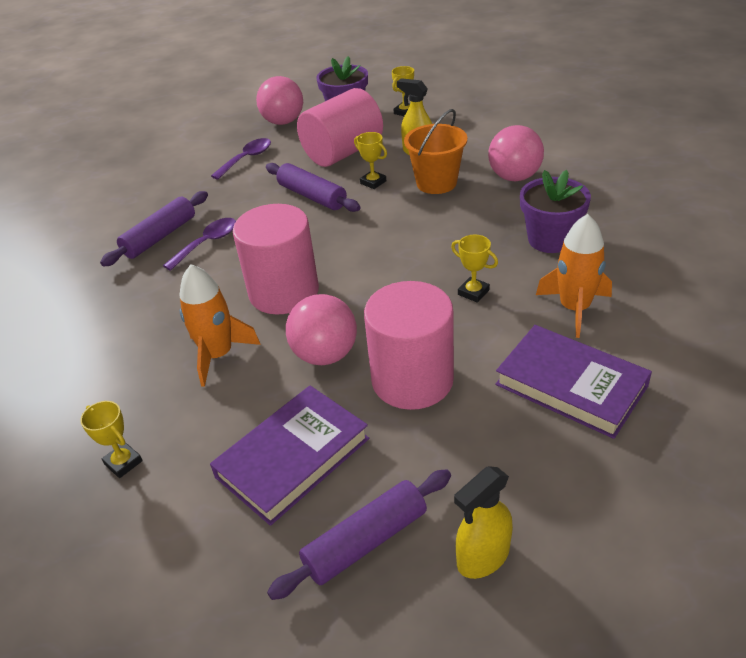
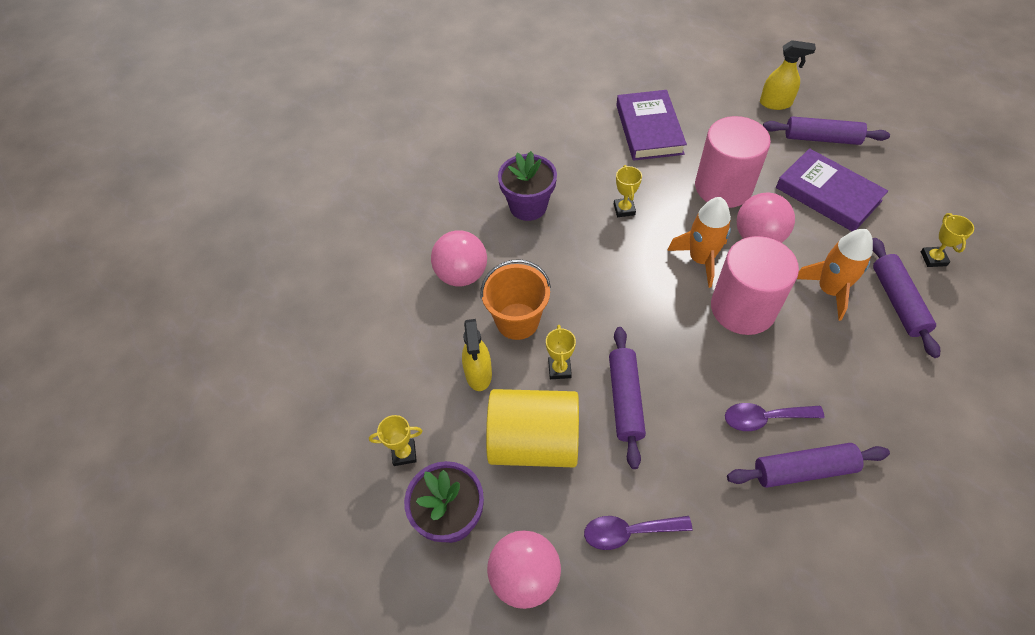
camera: 135 degrees left, 15 degrees up
(144, 389) = (897, 301): none -> purple rolling pin
(293, 458) = (828, 194): purple book -> purple book turned 45 degrees clockwise
(343, 152) = (534, 442): pink cylinder -> yellow cylinder
(574, 308) = (587, 159): orange rocket -> orange rocket (700, 259)

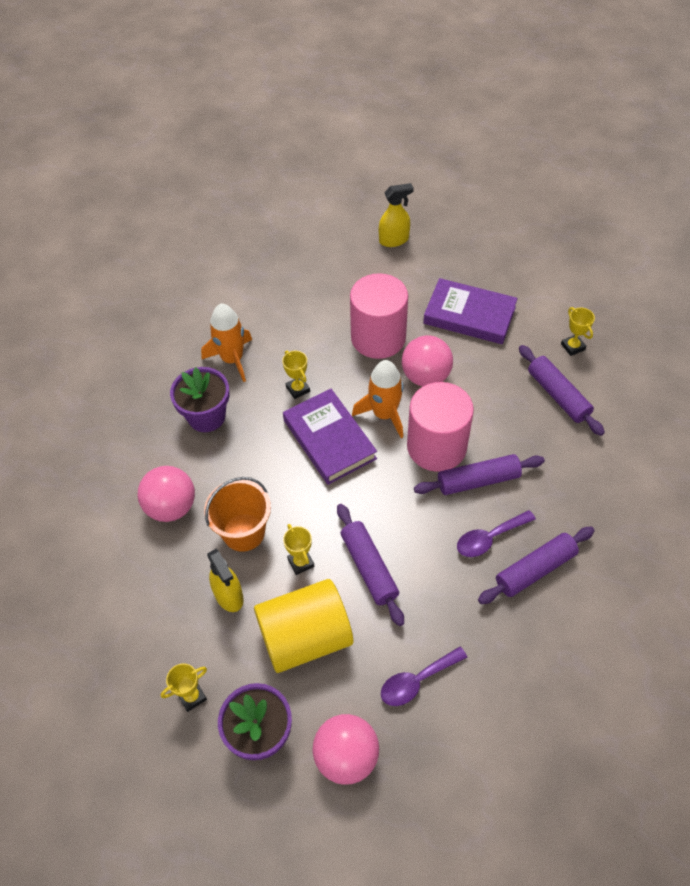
camera: 25 degrees left, 0 degrees up
(649, 129) = (289, 301): purple book -> purple book (329, 439)
(821, 138) = (446, 263): purple rolling pin -> purple rolling pin (478, 480)
(829, 290) = (501, 405): orange rocket -> orange rocket (232, 359)

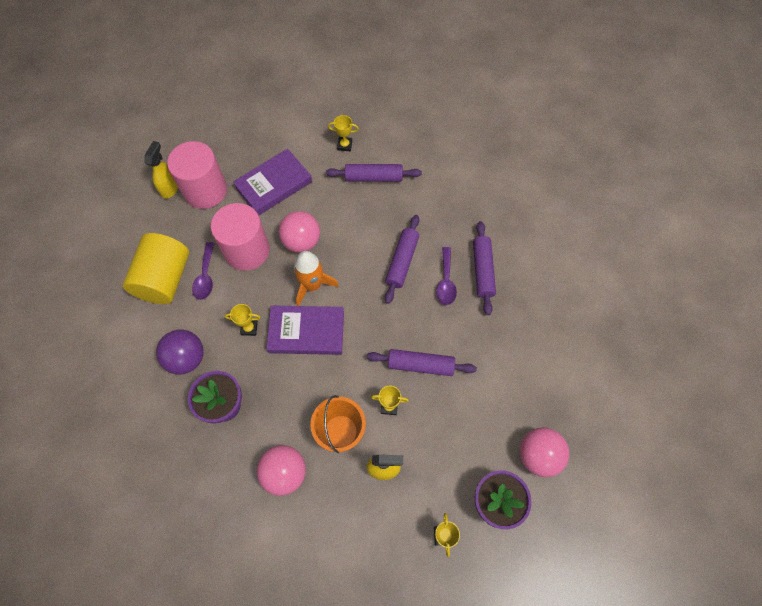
camera: 60 degrees left, 10 degrees up
(232, 359) = (186, 358): orange rocket -> purple ball
(305, 637) = (444, 435): yellow cylinder -> yellow cylinder (164, 279)
(417, 681) = (513, 383): purple spoon -> purple spoon (205, 276)
(436, 446) = (360, 269): pink cylinder -> pink cylinder (205, 190)

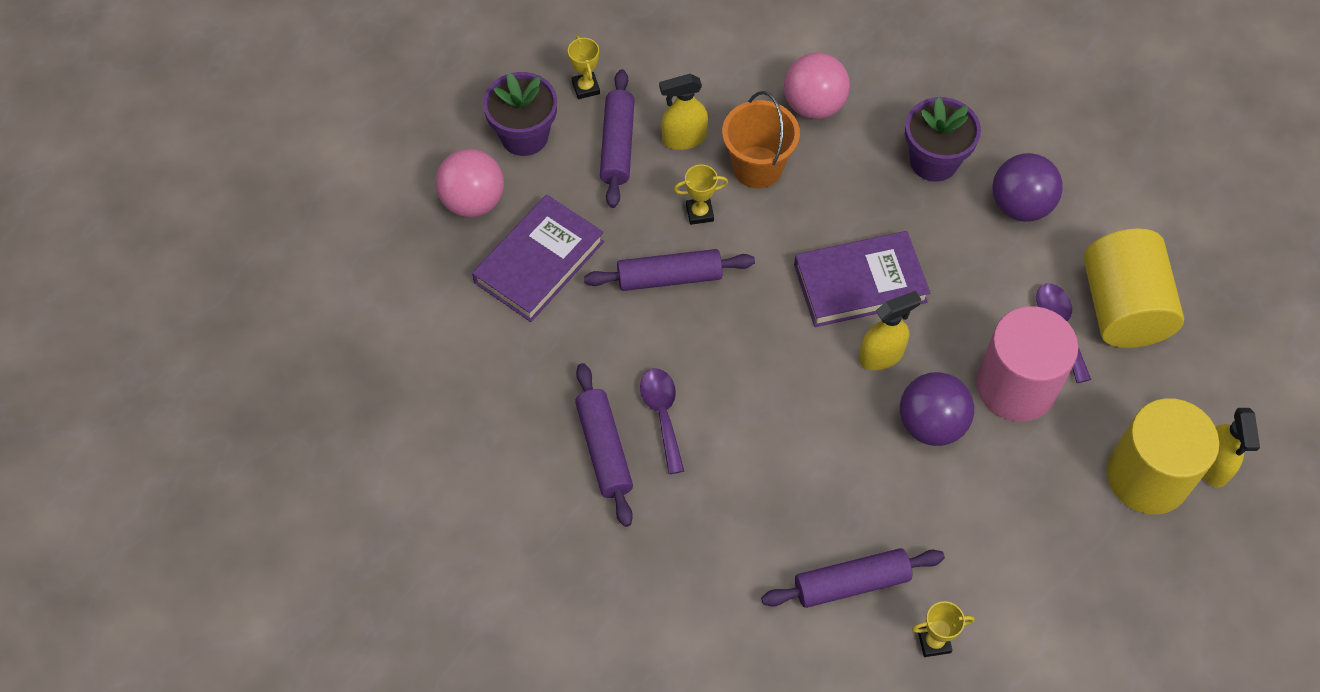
camera: 165 degrees right, 5 degrees down
(205, 190) = (1147, 476): pink cylinder -> yellow cylinder
(249, 328) = (950, 267): yellow trophy -> none
(274, 185) = (1030, 520): purple book -> purple book (539, 262)
(302, 241) = (931, 424): pink ball -> purple ball
(312, 285) = (881, 355): orange rocket -> yellow spray bottle
(402, 262) = (746, 431): purple rolling pin -> purple rolling pin (617, 145)

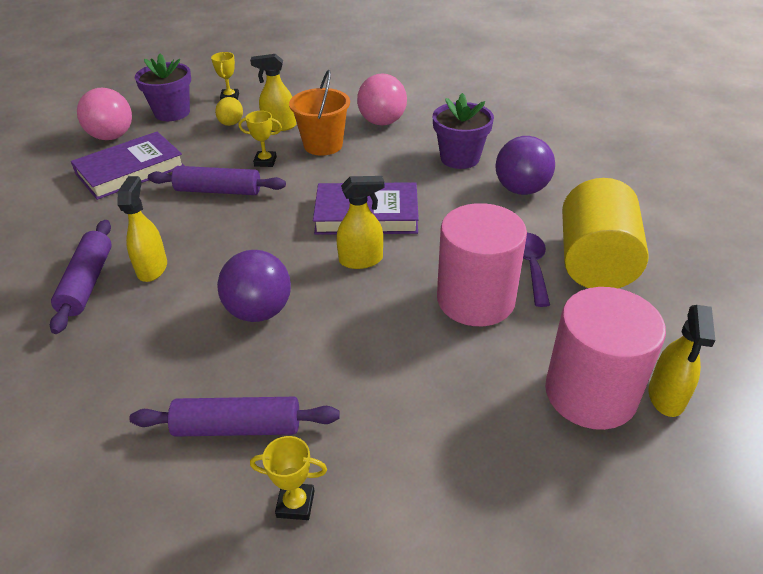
camera: 15 degrees right, 20 degrees down
(617, 145) = (231, 124): purple rolling pin -> yellow egg
(662, 414) = (152, 268): purple spoon -> yellow spray bottle
(931, 424) = (383, 313): purple ball -> purple ball (259, 311)
(1147, 476) = (590, 393): yellow cylinder -> pink cylinder

